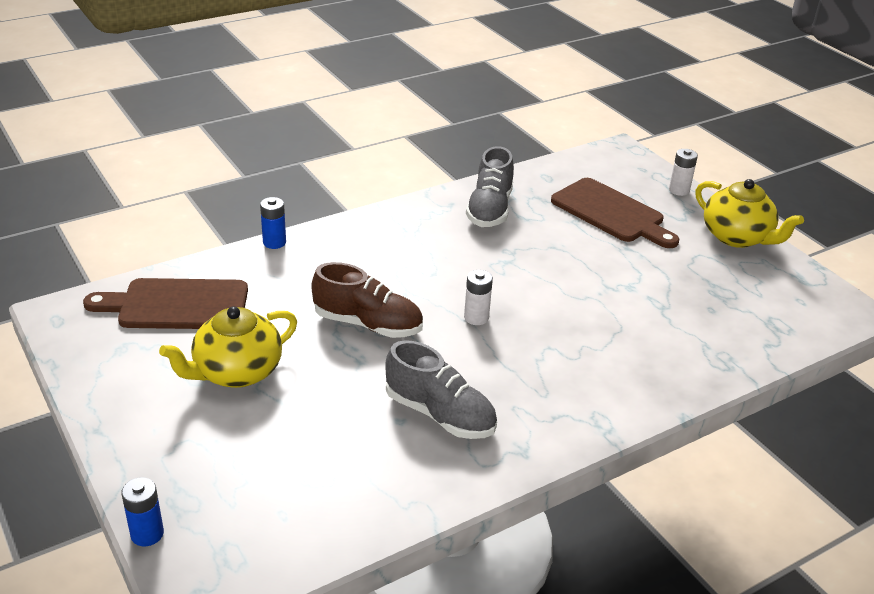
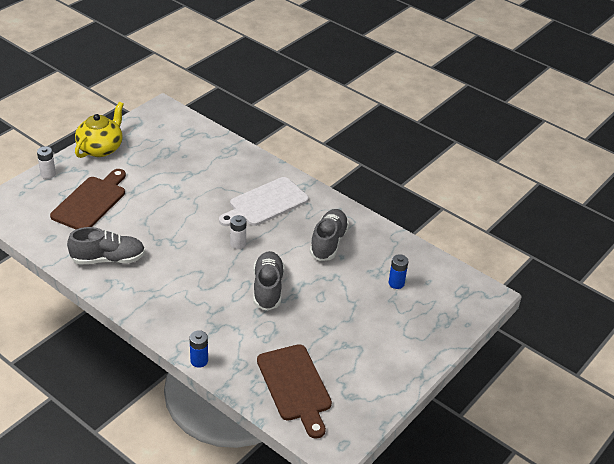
camera: 110 degrees left, 5 degrees up
(147, 534) = (470, 325): blue battery -> blue battery (396, 283)
(237, 372) = (342, 333): yellow teapot -> none
(368, 324) = (268, 288): brown shoe -> grey shoe
(565, 368) = (265, 203): none -> white cutting board

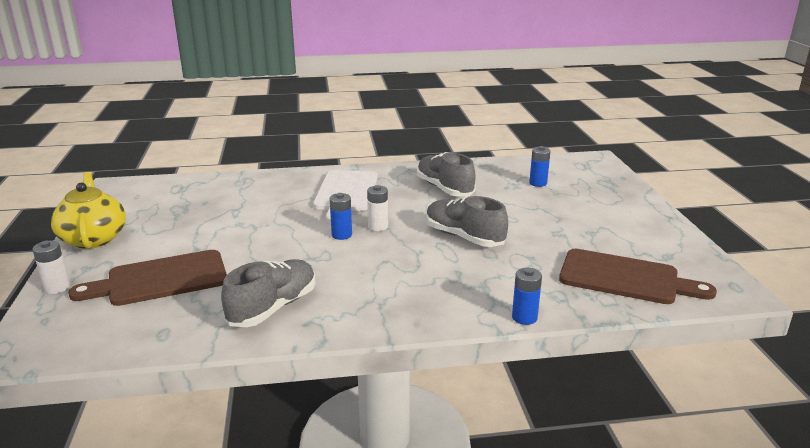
camera: 45 degrees left, 15 degrees down
(91, 202) = (161, 279): brown cutting board -> brown cutting board turned 90 degrees counterclockwise
(210, 235) = (341, 235): none -> blue battery

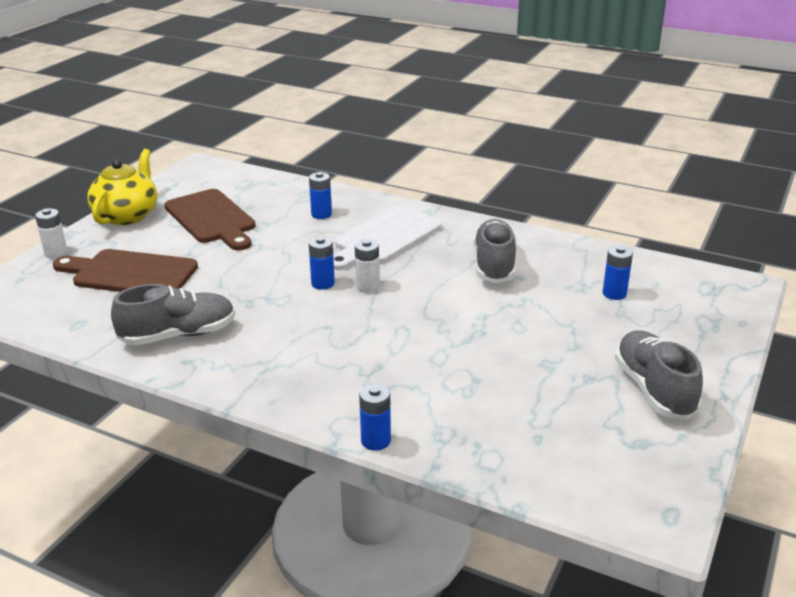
camera: 35 degrees right, 5 degrees up
(274, 192) = (321, 214): none -> blue battery
(464, 237) = (437, 330): grey shoe -> grey shoe (653, 389)
(625, 278) = (546, 446): brown cutting board -> brown cutting board (212, 219)

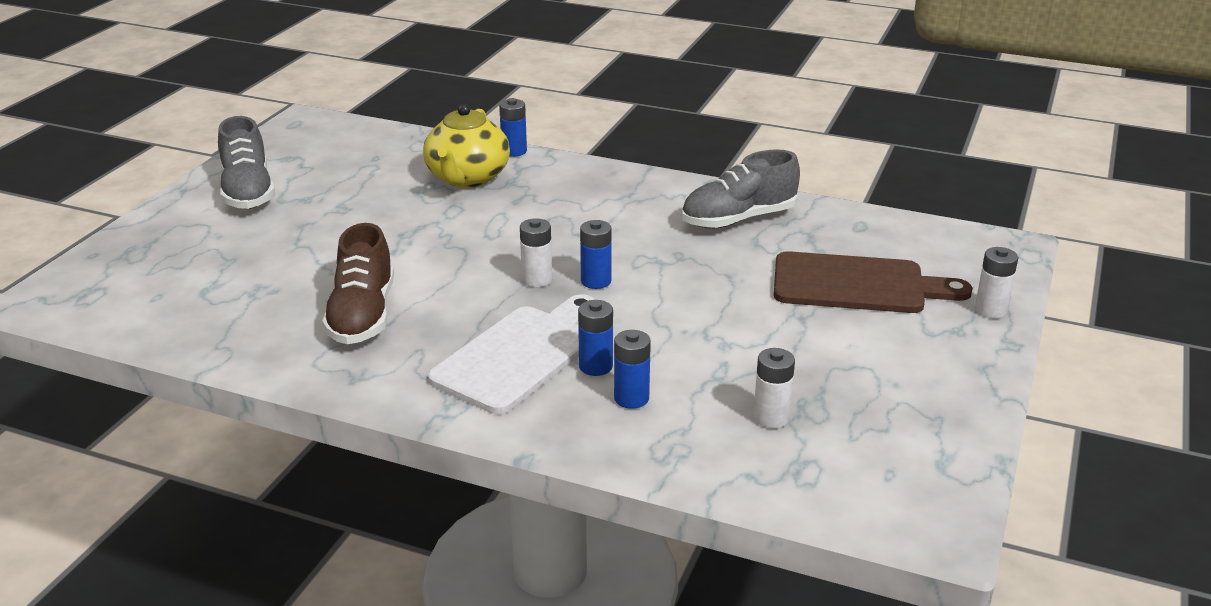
camera: 175 degrees right, 0 degrees up
(127, 215) = (957, 382): yellow teapot -> yellow teapot (467, 178)
(212, 219) = (811, 381): brown cutting board -> none
(247, 204) = (771, 417): none -> white battery
(494, 265) = (362, 316): grey shoe -> brown shoe
(614, 294) = (220, 282): blue battery -> blue battery (595, 366)

